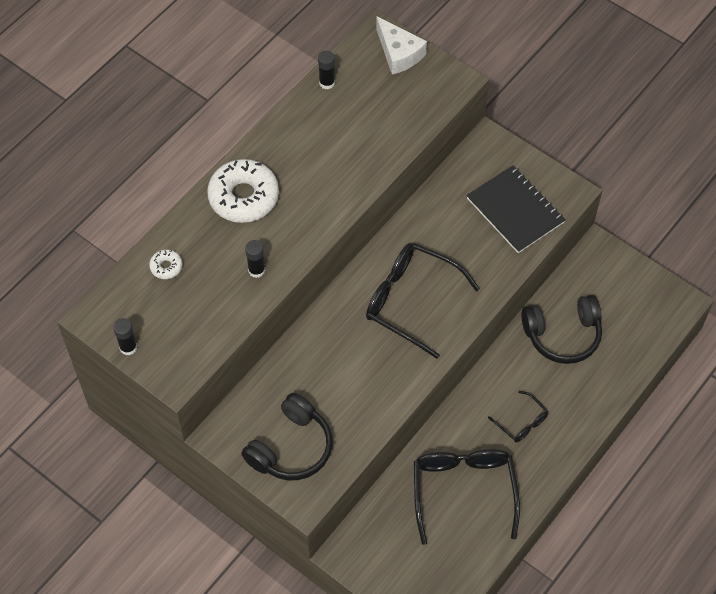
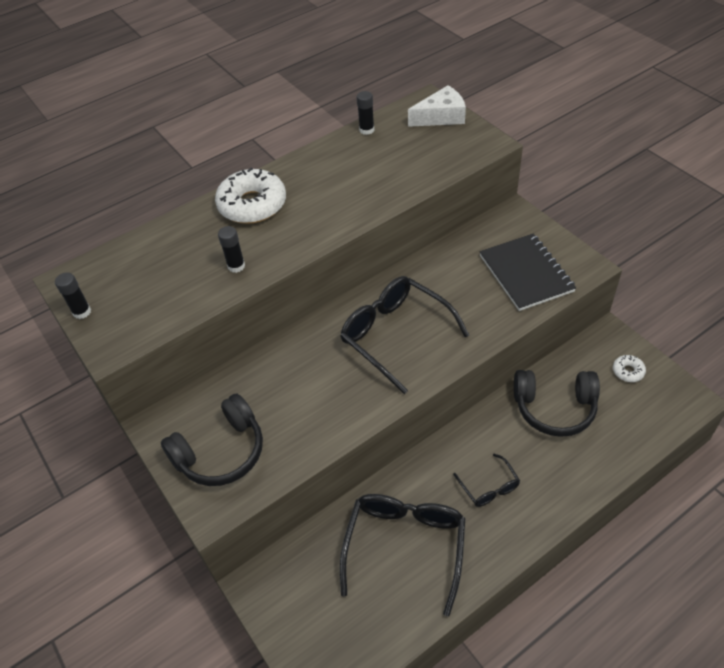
camera: 20 degrees right, 10 degrees down
(166, 267) = (154, 249): white donut -> white donut (628, 371)
(399, 53) = (441, 117): white cheese -> white cheese turned 90 degrees counterclockwise

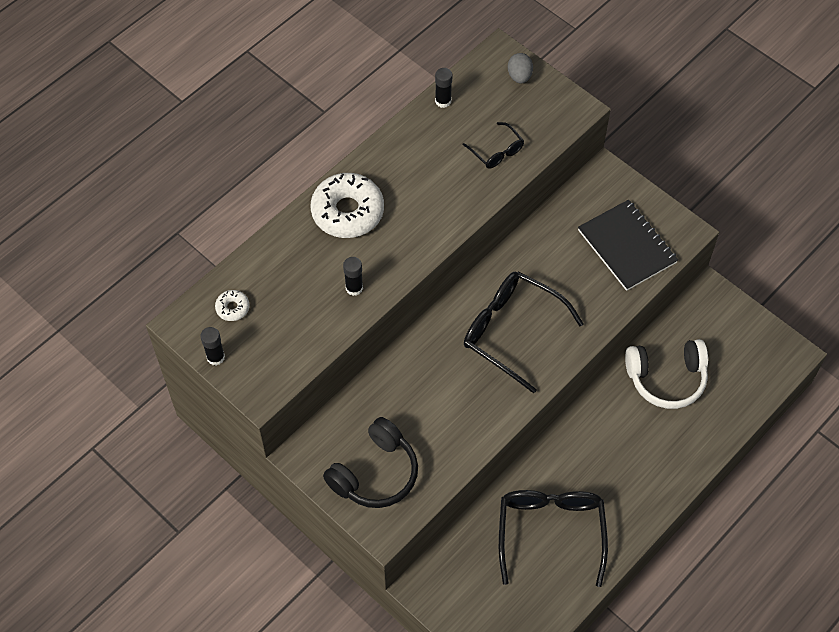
camera: 15 degrees left, 10 degrees up
(441, 117) = (519, 76): white cheese -> grey egg
(489, 486) = (616, 465): black glasses -> black glasses (496, 151)
(554, 408) = (666, 378): black headphones -> white headphones
(628, 371) = (731, 330): white donut -> white donut (232, 308)

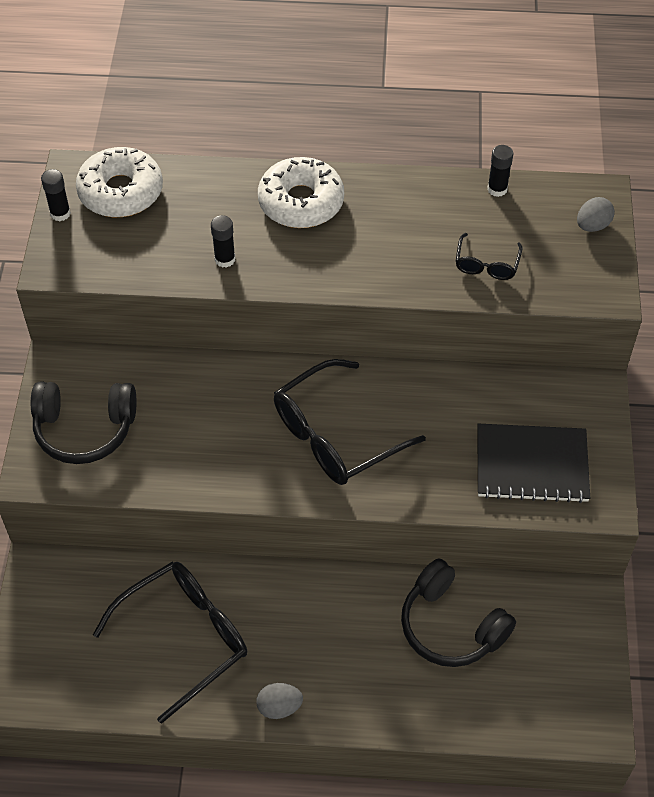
camera: 50 degrees right, 5 degrees down
(232, 308) = (121, 192): white donut -> white donut, size x2.22
(512, 332) = (336, 435): black glasses -> black glasses turned 120 degrees counterclockwise
(627, 246) = (531, 465): black notebook -> black notebook turned 75 degrees clockwise
(643, 511) = (279, 707): none -> grey egg
(666, 378) = (451, 626): white headphones -> black headphones

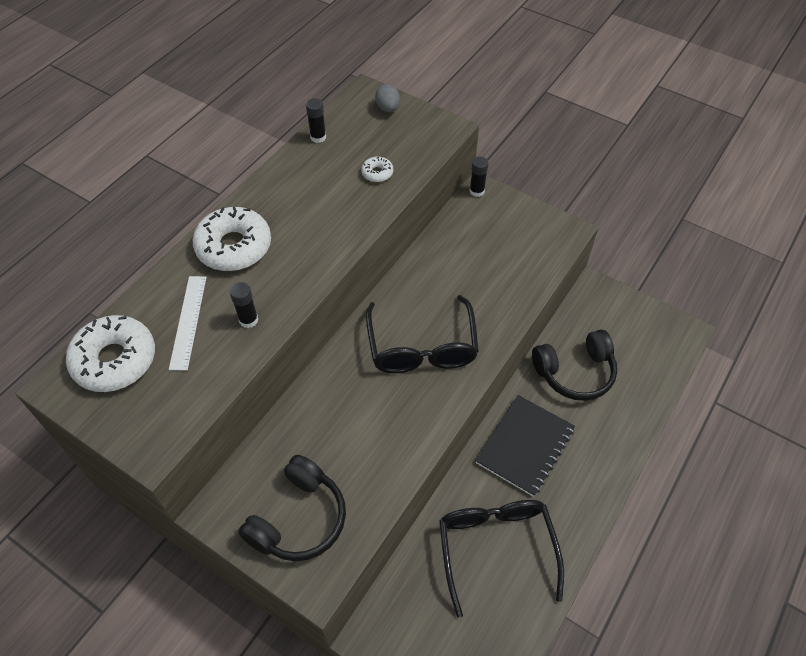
camera: 60 degrees left, 0 degrees up
(60, 213) = (97, 417): black glue stick -> black glue stick (477, 191)
(193, 217) = (188, 321): none -> white ruler
(279, 707) = (585, 509): grey egg -> none
(486, 264) = (377, 173): black glasses -> white donut
(531, 465) = (516, 251): black notebook -> black notebook (525, 446)

